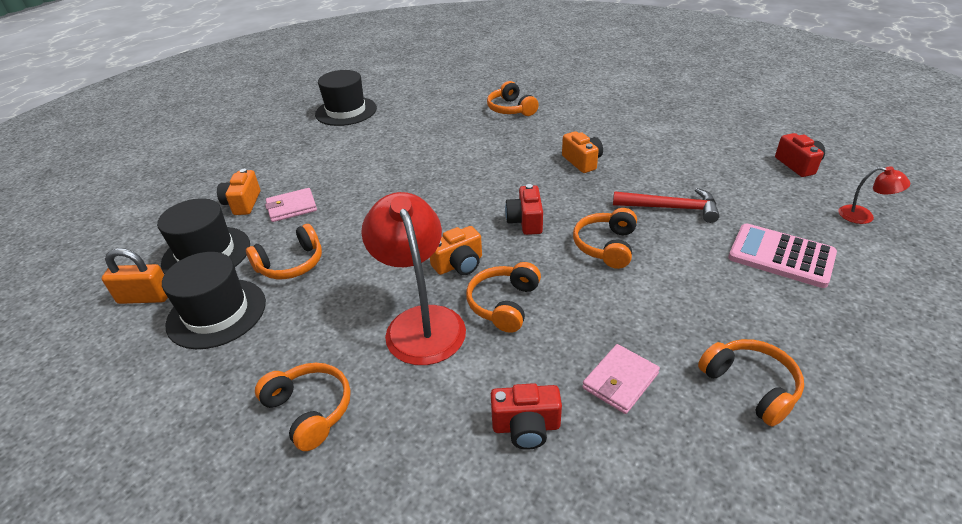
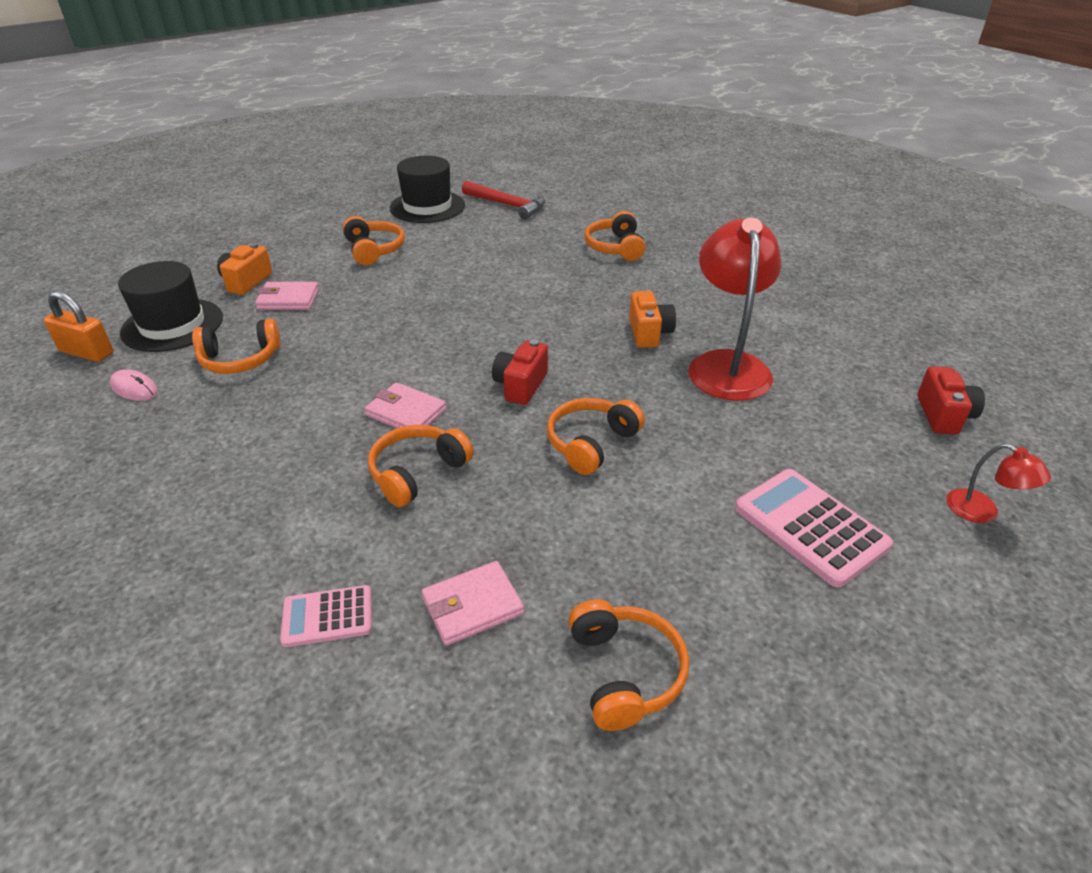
camera: 20 degrees right, 0 degrees up
(217, 313) = (134, 388): black hat -> pink mouse
(310, 410) = (138, 516): orange headphones -> orange headphones (374, 250)
(421, 322) = (315, 463): red lamp -> red lamp (727, 365)
(459, 264) = (406, 412): orange camera -> pink wallet
(526, 427) = (327, 616): red camera -> pink calculator
(671, 208) = (713, 421): red hammer -> red hammer (507, 205)

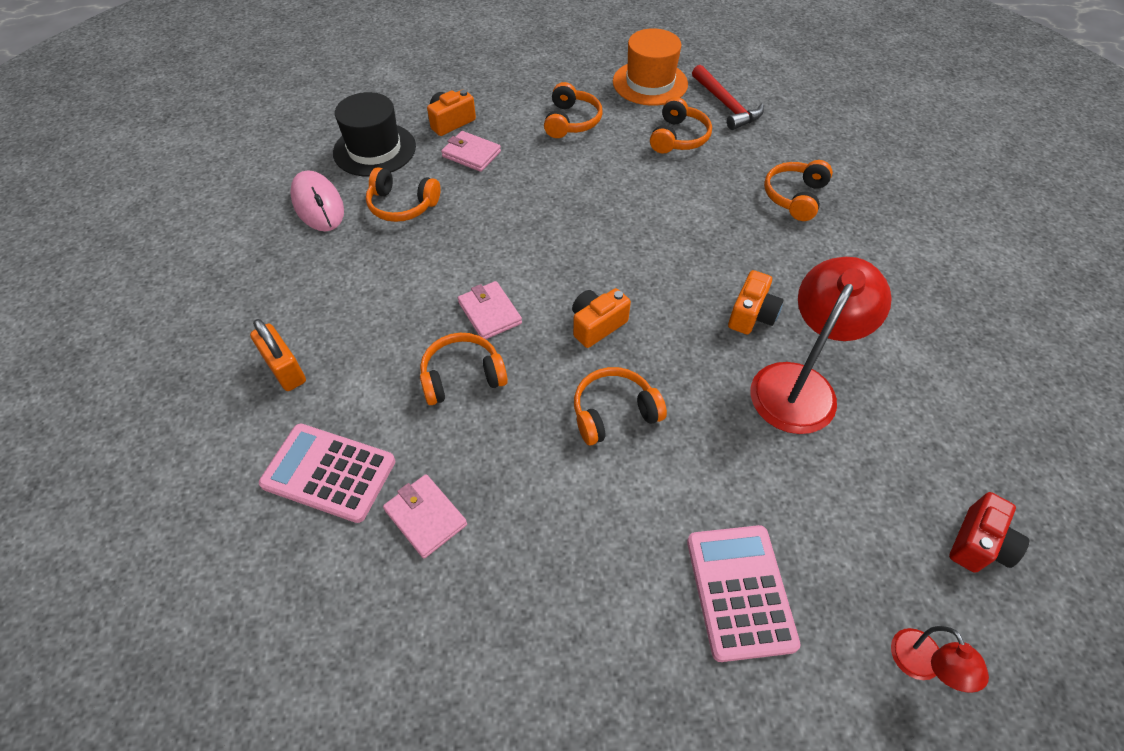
camera: 30 degrees right, 15 degrees up
(87, 352) = (305, 155): orange padlock -> orange padlock (285, 369)
(134, 388) = (318, 204): pink mouse -> pink mouse, size x1.79
(327, 616) = (329, 473): pink calculator -> pink calculator, size x1.70
(427, 207) = (650, 83): black hat -> orange hat
(472, 606) = (426, 517): pink wallet -> pink wallet turned 45 degrees clockwise
(520, 385) = (597, 325): red camera -> orange camera
(625, 672) = (492, 634): orange headphones -> orange headphones (678, 138)

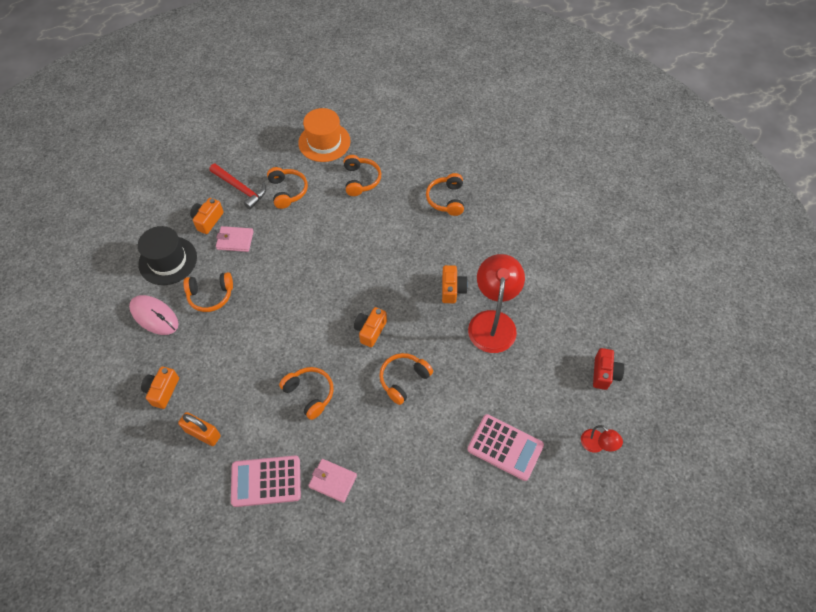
camera: 25 degrees left, 5 degrees up
(270, 295) = (162, 391): none -> orange camera
(462, 376) = (310, 394): orange headphones -> orange headphones turned 90 degrees clockwise
(490, 313) = (305, 348): pink wallet -> none
(726, 105) = (379, 144): red hammer -> red hammer (240, 189)
(740, 591) = (505, 447): pink calculator -> pink calculator turned 150 degrees clockwise

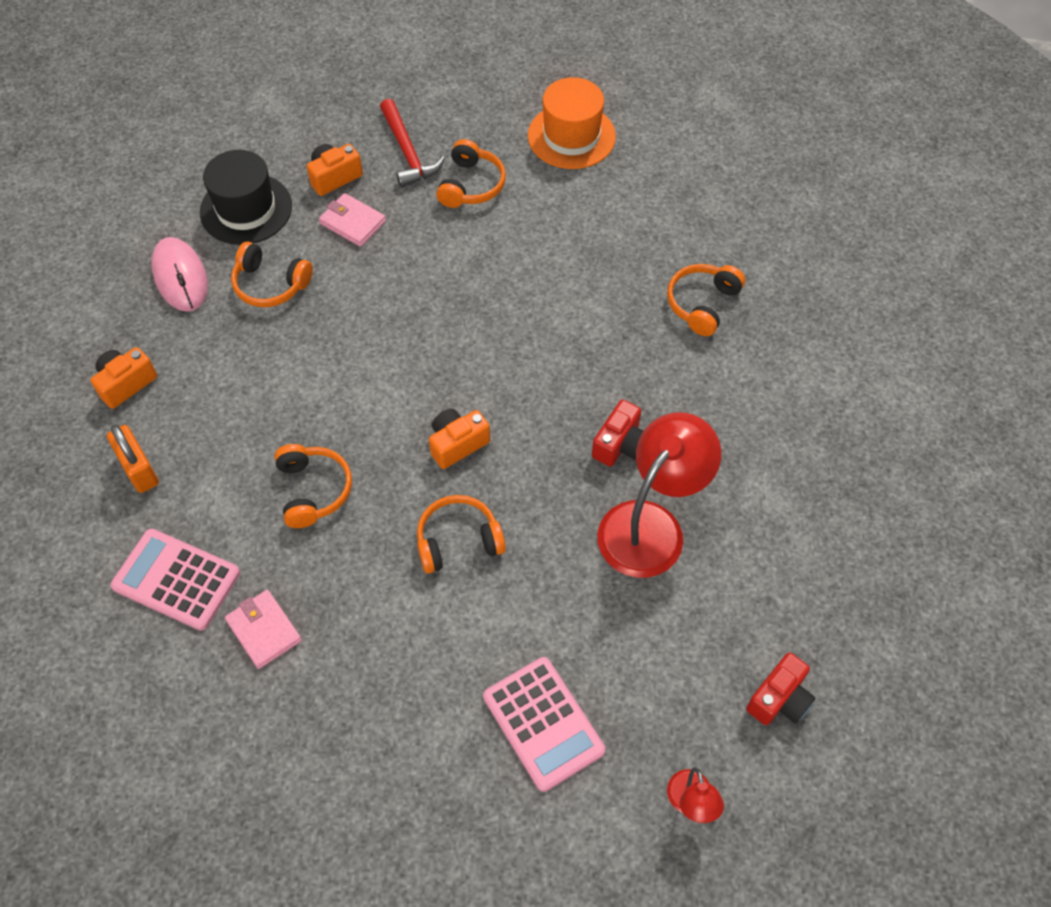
camera: 30 degrees right, 0 degrees up
(361, 180) = (589, 216): orange headphones -> none
(452, 289) = (620, 444): orange camera -> red camera

